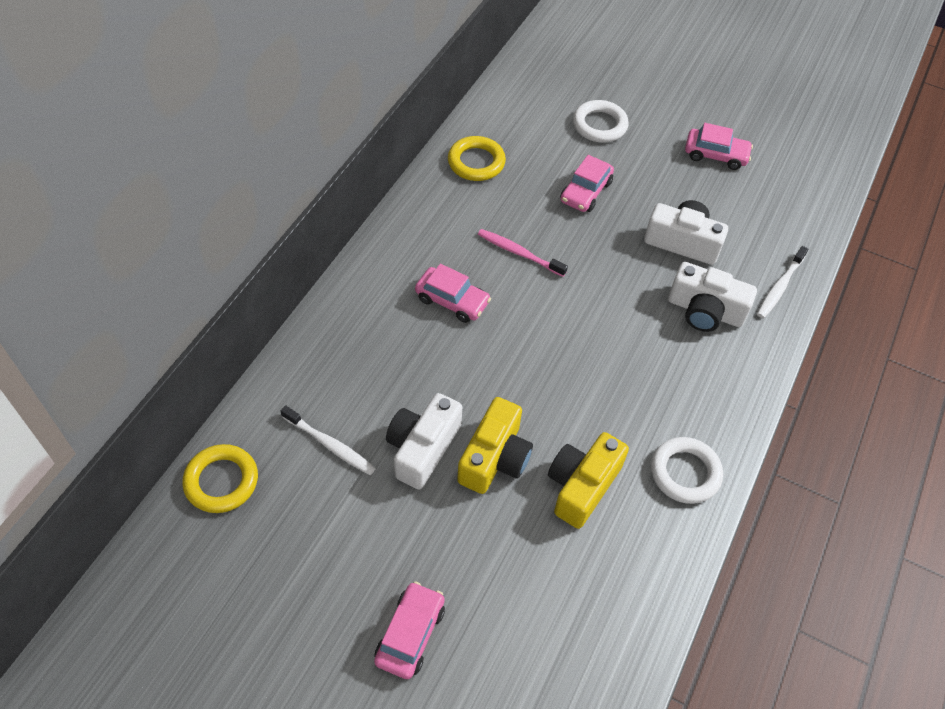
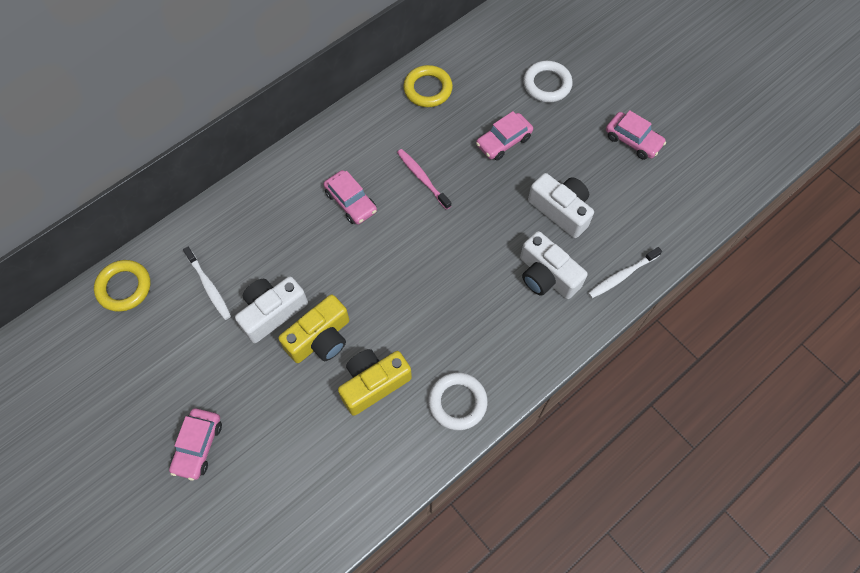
camera: 25 degrees right, 10 degrees up
(410, 634) = (198, 446): pink car -> pink car turned 150 degrees clockwise

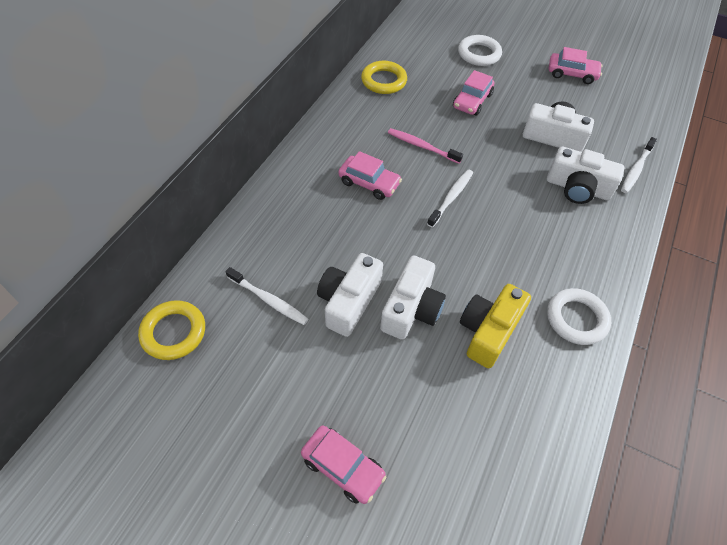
camera: 25 degrees left, 10 degrees down
(198, 446) = (343, 467): pink car -> pink car turned 45 degrees counterclockwise
(320, 338) = (411, 309): yellow camera -> white camera
(418, 243) = (451, 197): none -> white toothbrush

